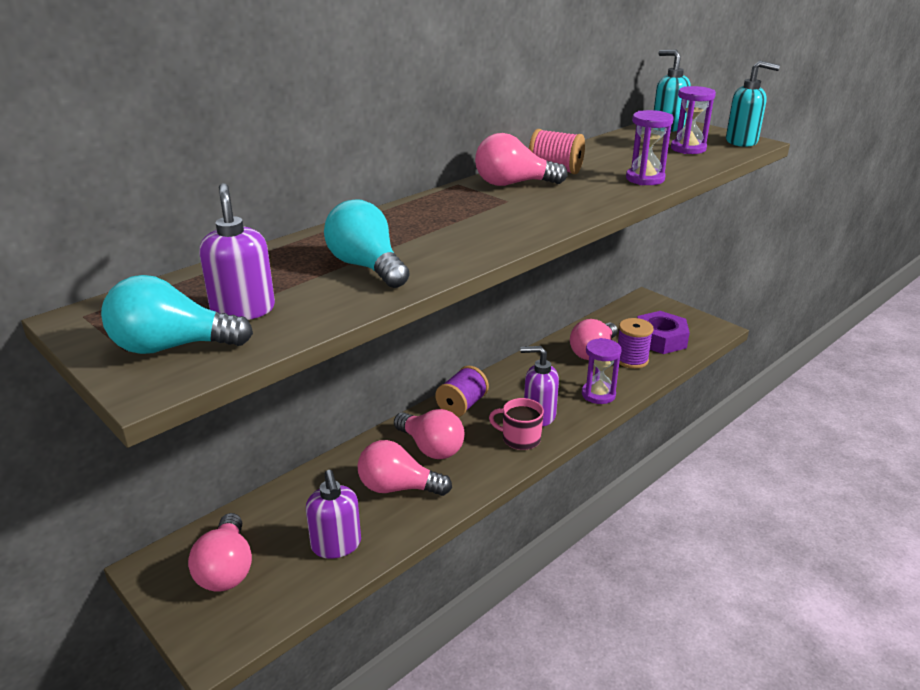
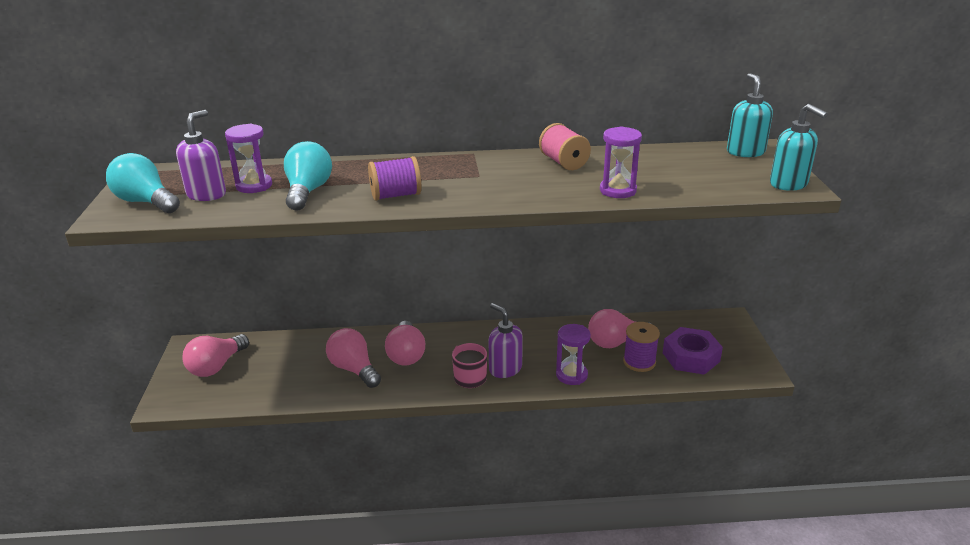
camera: 40 degrees right, 0 degrees up
(336, 545) = (279, 384): purple soap dispenser -> none
(462, 405) = (463, 336): purple spool -> purple spool (395, 195)
(513, 184) = (509, 164): pink light bulb -> none
(688, 149) = (718, 176): purple hourglass -> purple hourglass (254, 186)

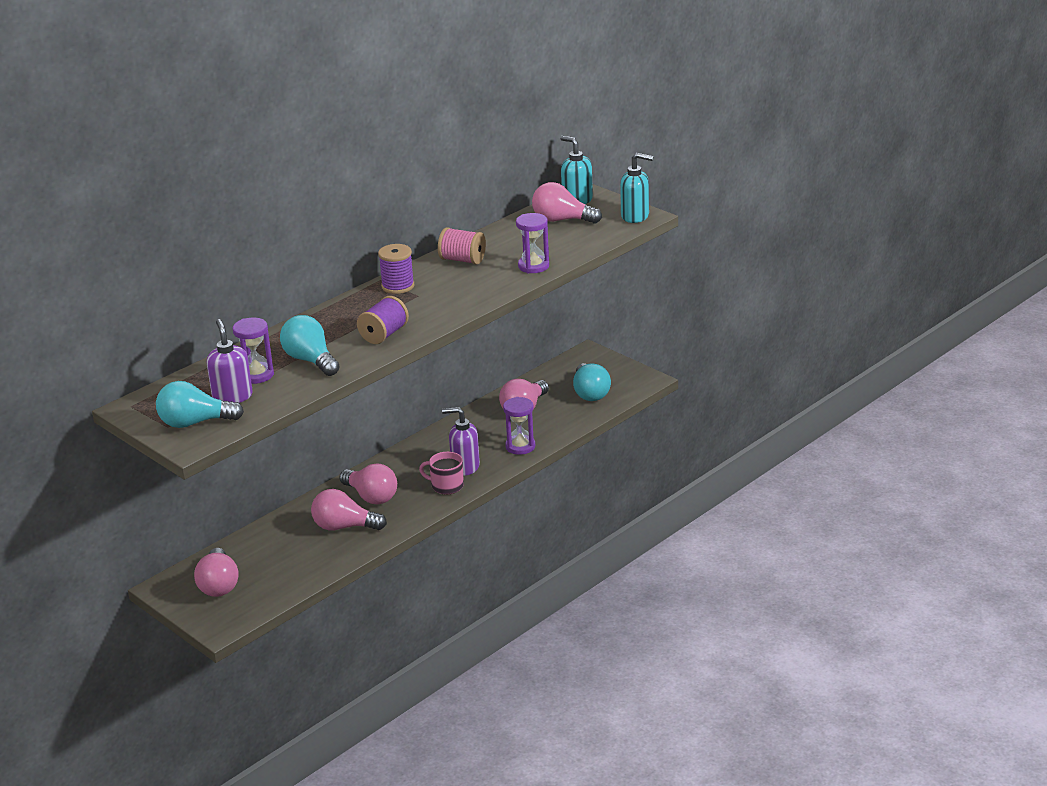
camera: 40 degrees left, 0 degrees up
(639, 362) = (558, 414): purple spool -> purple spool (398, 286)
(691, 357) = (590, 393): purple nut -> turquoise light bulb
(706, 162) = (562, 220): none -> pink light bulb

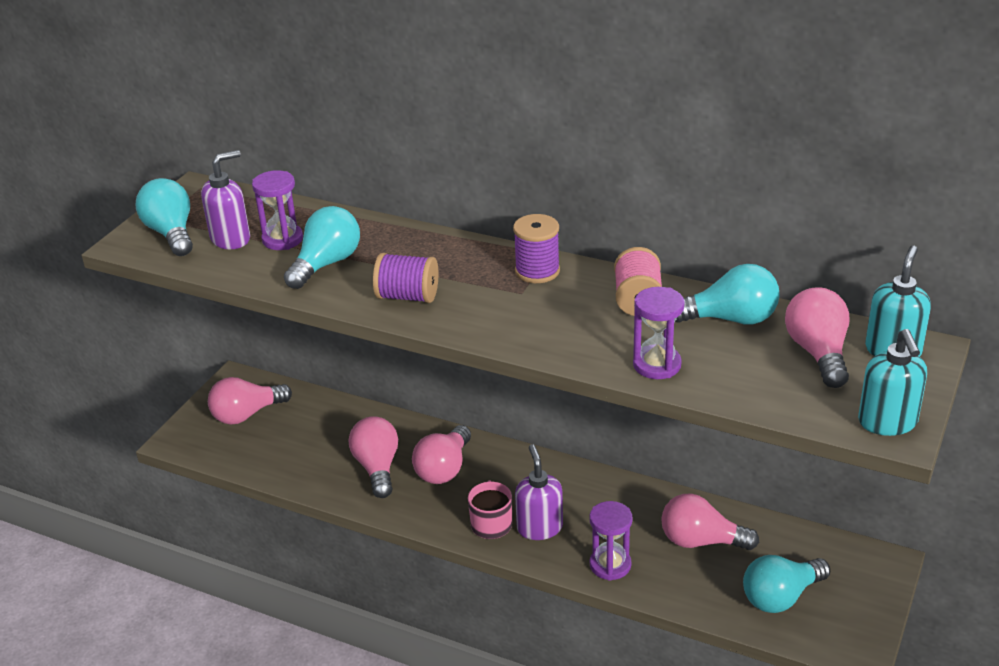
camera: 70 degrees right, 5 degrees up
(508, 237) = (730, 319): none -> turquoise light bulb

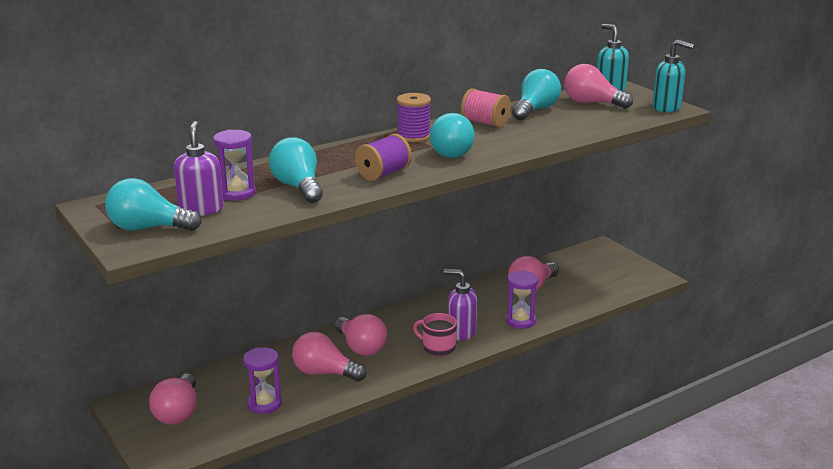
camera: 60 degrees left, 10 degrees down
(657, 365) = (555, 135): purple hourglass -> purple hourglass (264, 404)
(781, 597) = (599, 282): turquoise light bulb -> turquoise light bulb (451, 152)

